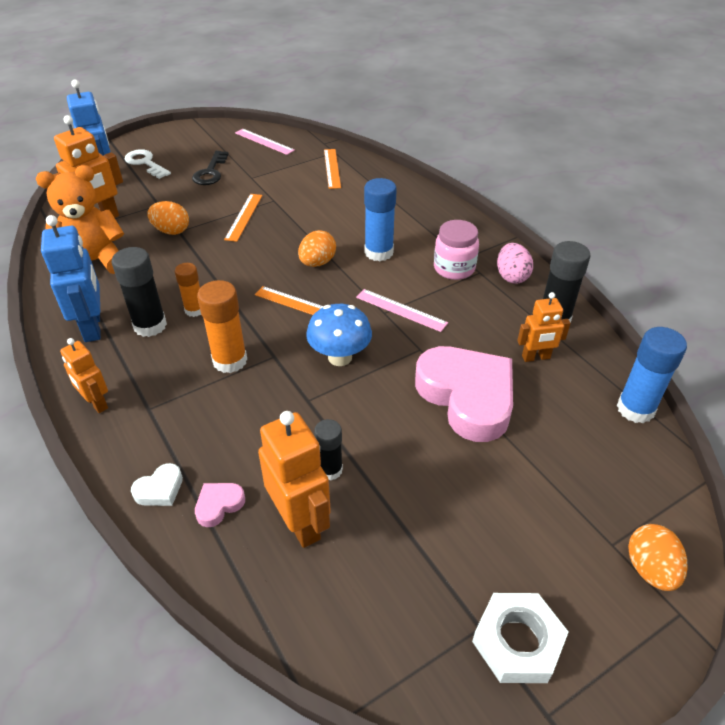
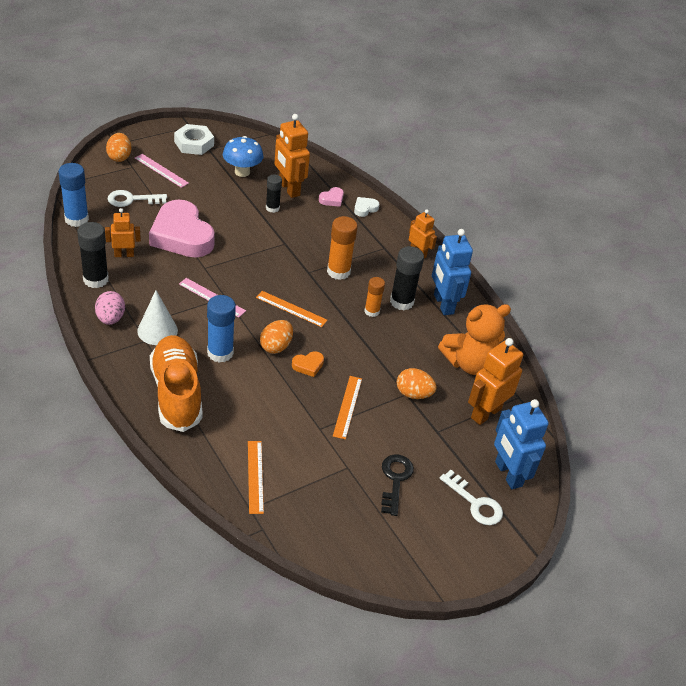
camera: 175 degrees right, 0 degrees up
(264, 141) = (340, 538): pink ruler -> pink ruler (161, 170)
(281, 247) = (308, 365): none -> orange heart
(340, 357) = (262, 267): blue mushroom -> blue mushroom (242, 172)
(414, 216) = (177, 393): none -> orange shoe
(454, 268) = (157, 330): pink jar -> white cone
(573, 459) = (132, 200): none -> white key

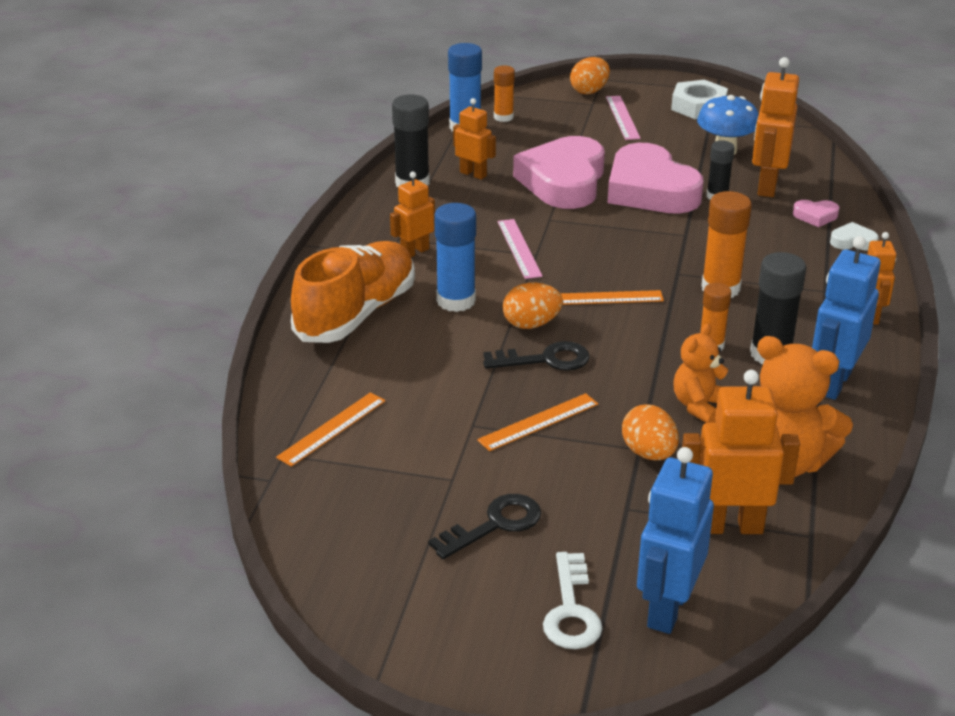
camera: 50 degrees right, 10 degrees down
(91, 200) = (503, 117): none -> orange glue stick
(110, 318) = (380, 221): pink egg -> none
(132, 200) = (550, 131): white key -> none
(157, 330) = (414, 252): white cone -> orange robot
(234, 220) = (650, 190): none -> pink heart
(291, 309) = (603, 298): orange ruler -> orange ruler turned 75 degrees counterclockwise
(308, 365) = (546, 360): orange heart -> black key
(405, 352) = (699, 406): none -> orange teddy bear

